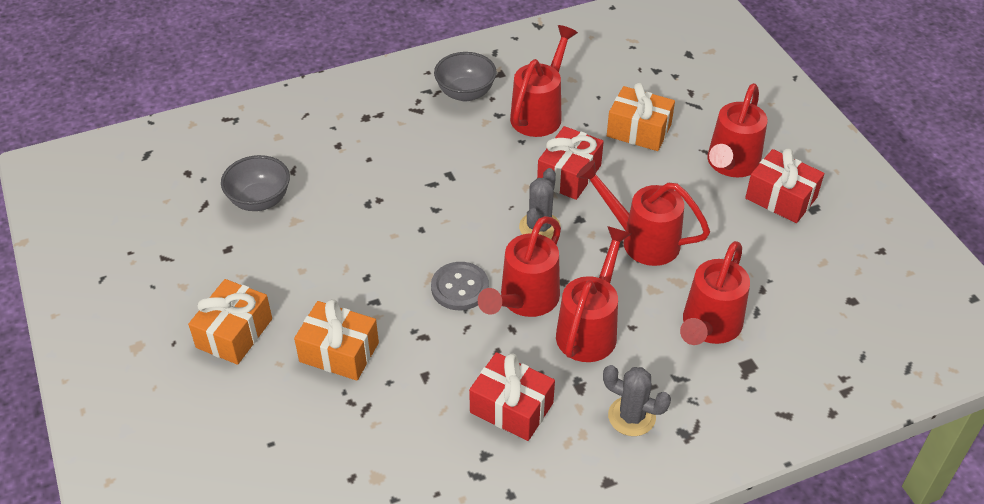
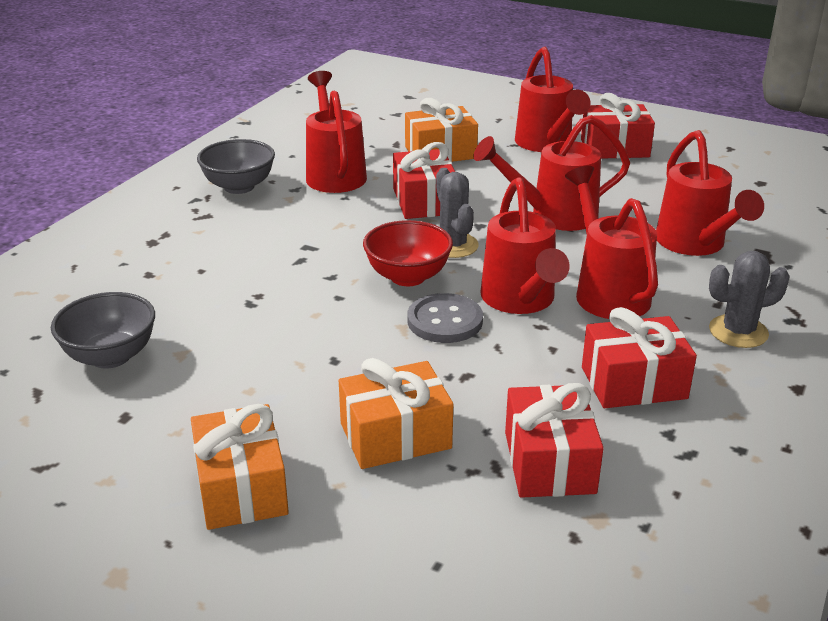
camera: 40 degrees left, 15 degrees down
(395, 425) = (549, 462): none -> red gift
(480, 237) = (408, 277): none -> red bowl

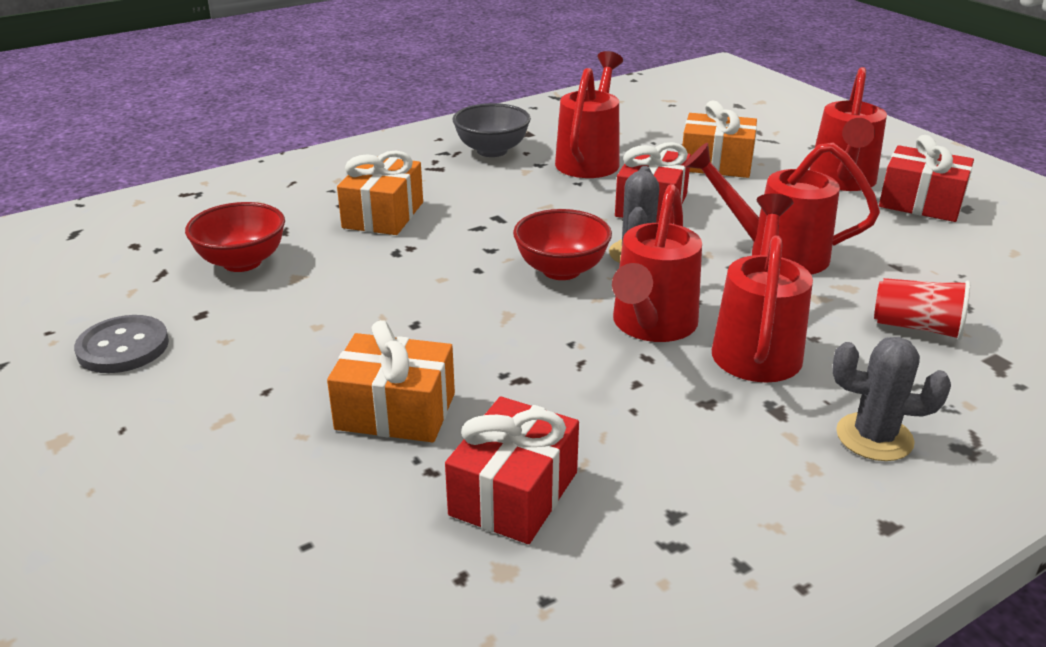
camera: 30 degrees right, 0 degrees up
(110, 356) = (242, 262): grey bowl -> red bowl
(241, 488) = (222, 406): orange gift -> orange gift (383, 215)
(445, 321) = (554, 321): grey button -> grey button (123, 347)
(633, 383) = (689, 448): red gift -> none
(695, 244) = (917, 327): red watering can -> red cup

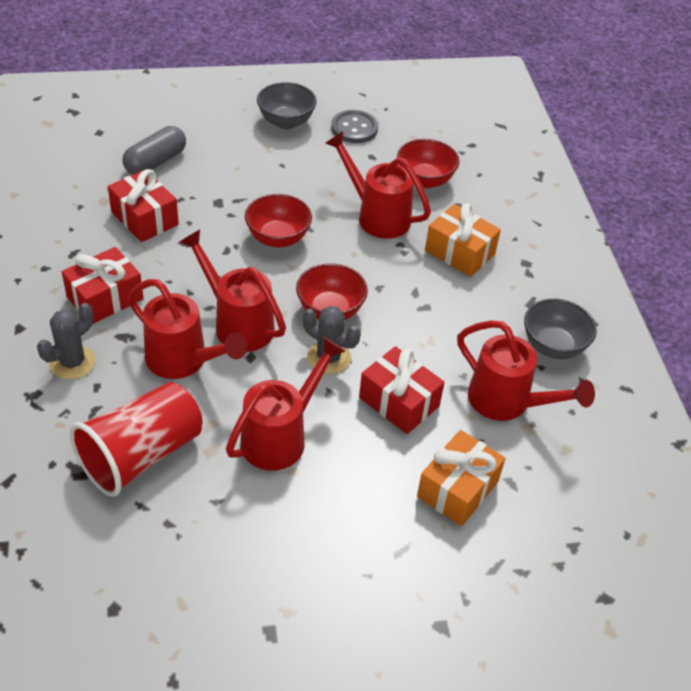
camera: 110 degrees right, 15 degrees up
(124, 423) = (286, 122): none -> grey bowl
(336, 548) = (155, 162): none -> grey capsule
(395, 411) = (233, 200): orange gift -> none
(457, 343) = (278, 238): none -> red bowl
(842, 181) = (373, 567): red watering can -> red watering can (377, 216)
(917, 327) = (141, 455): red cup -> red cup, size x1.78
(921, 203) = (300, 601): red gift -> red gift (105, 298)

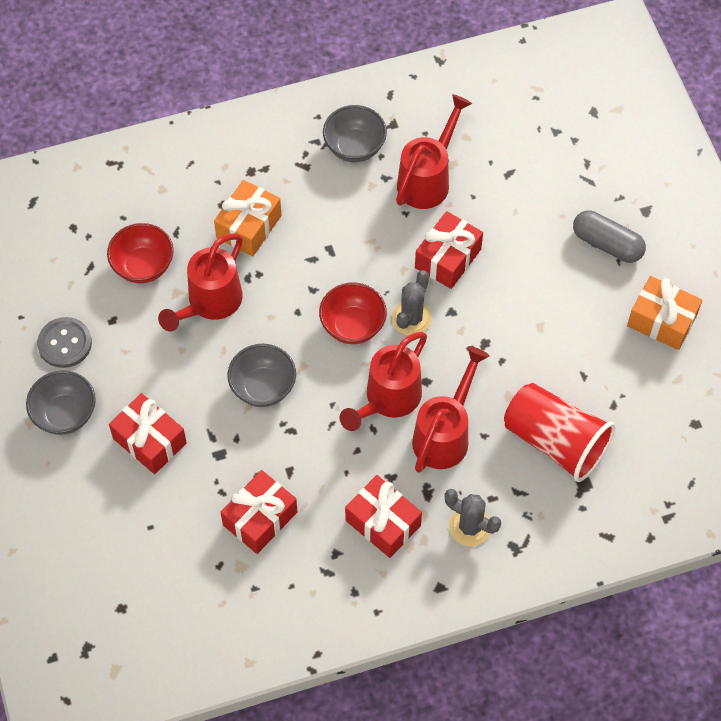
camera: 95 degrees left, 15 degrees up
(155, 162) = (164, 532): grey capsule -> grey capsule (607, 244)
(245, 164) = (149, 441): none -> red gift
(278, 238) = (263, 387): red bowl -> grey bowl
(281, 436) = (508, 341): red watering can -> none
(457, 489) = (525, 209): orange gift -> orange gift (661, 321)

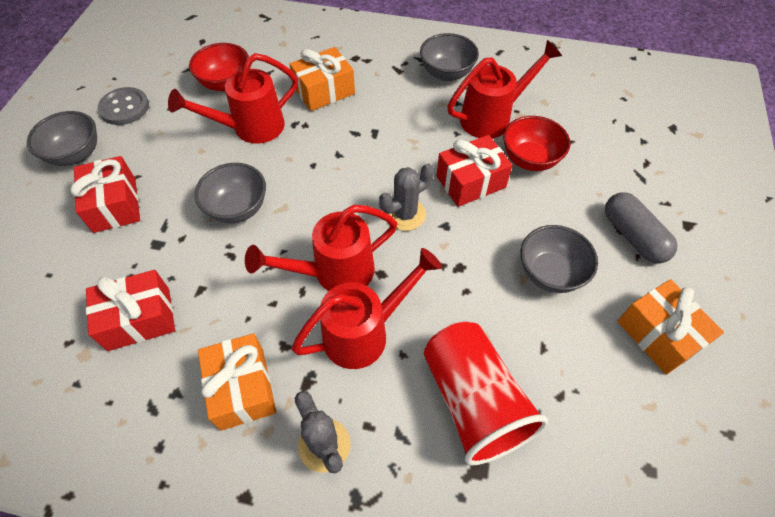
camera: 30 degrees right, 5 degrees down
(353, 326) = (350, 196): red bowl -> red bowl (530, 159)
(383, 523) = (242, 388): red gift -> orange gift
(558, 311) = (550, 273): none -> grey bowl

